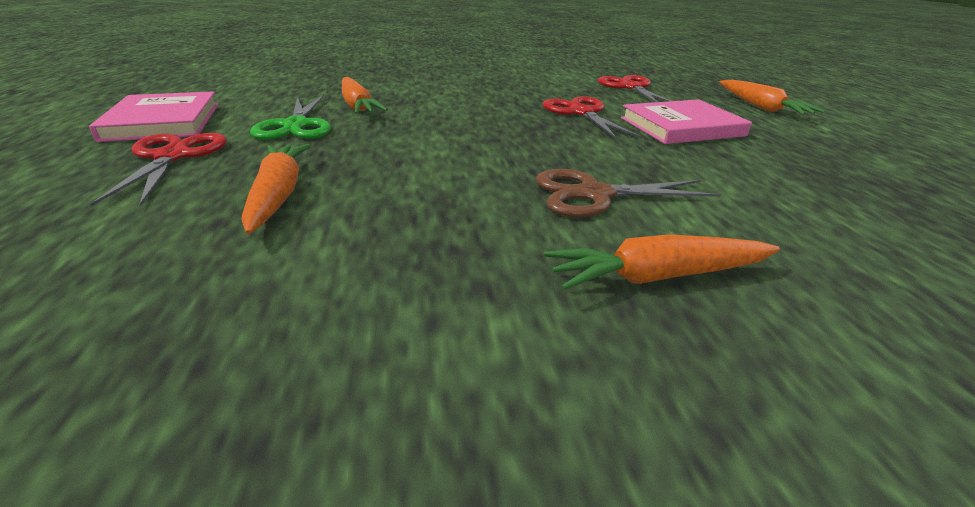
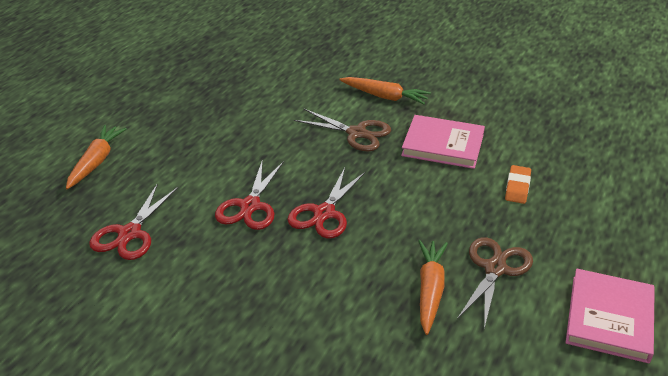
camera: 145 degrees left, 5 degrees up
(172, 157) = (585, 250): red scissors -> red scissors (324, 213)
(278, 195) = (517, 187): orange carrot -> orange eraser
(296, 125) = (495, 269): green scissors -> brown scissors
(681, 127) = (210, 162): pink book -> pink book (443, 145)

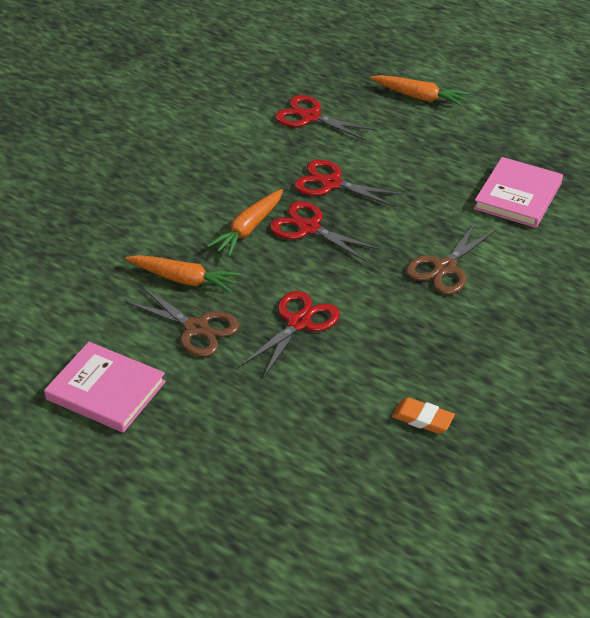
camera: 100 degrees right, 5 degrees up
(385, 97) = (524, 303): orange carrot -> orange carrot (248, 229)
(443, 145) = (411, 334): pink book -> pink book (518, 196)
(457, 205) = (298, 323): none -> red scissors
(517, 187) = (317, 378): orange eraser -> orange eraser (422, 419)

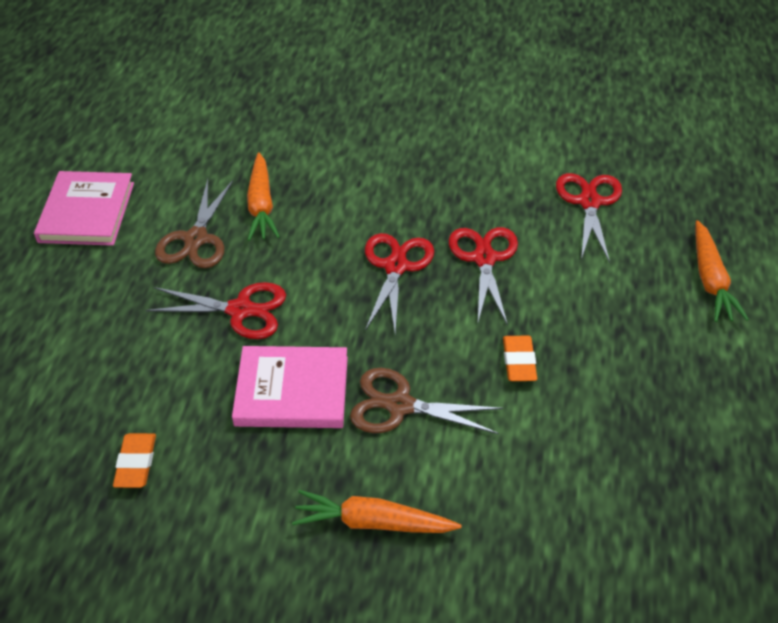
camera: 65 degrees right, 5 degrees up
(248, 229) = (365, 222): orange carrot -> orange carrot (373, 522)
(438, 201) = (519, 361): none -> orange eraser
(518, 196) = (586, 438): pink book -> pink book (292, 391)

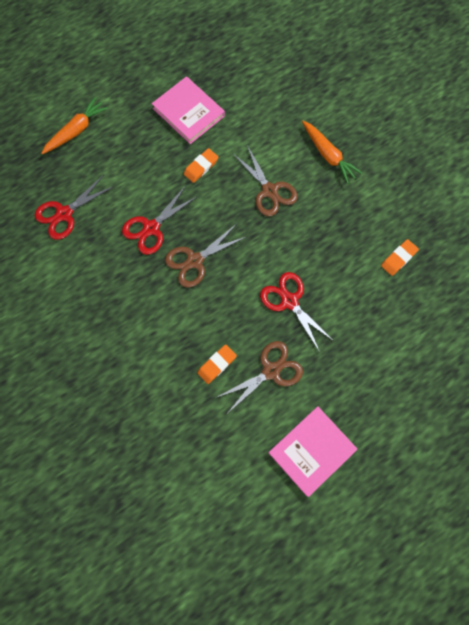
camera: 135 degrees left, 25 degrees up
(261, 205) = (216, 364): orange carrot -> orange eraser
(292, 391) = (306, 236): pink book -> pink book (188, 112)
(395, 266) = (195, 261): red scissors -> brown scissors

